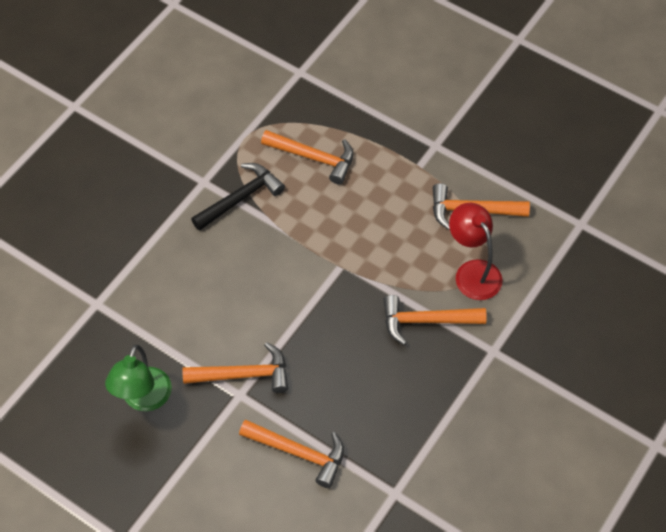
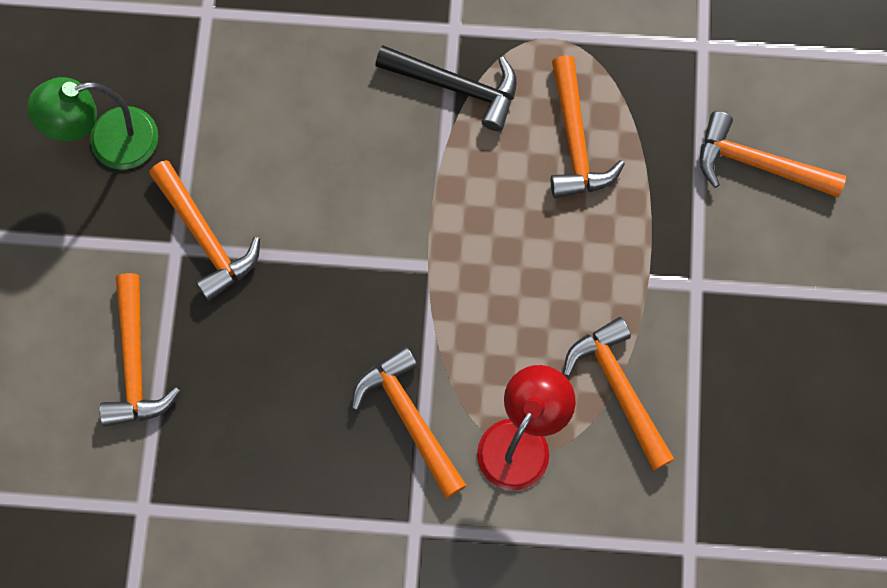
camera: 60 degrees right, 15 degrees up
(385, 83) = (757, 164): none -> orange hammer

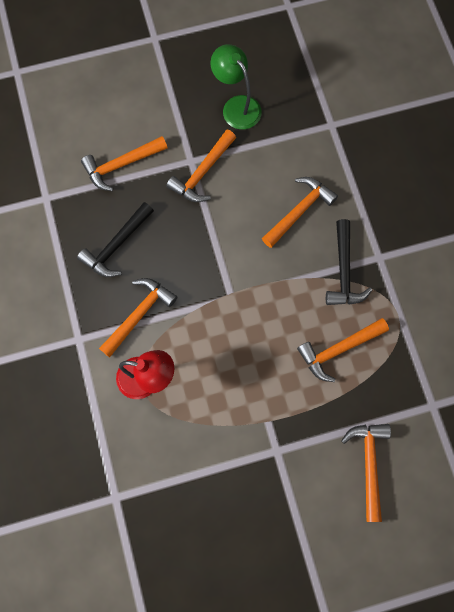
camera: 70 degrees right, 0 degrees up
(277, 416) = (116, 245): none -> black hammer
(618, 389) = (196, 425): orange hammer -> orange hammer (299, 211)

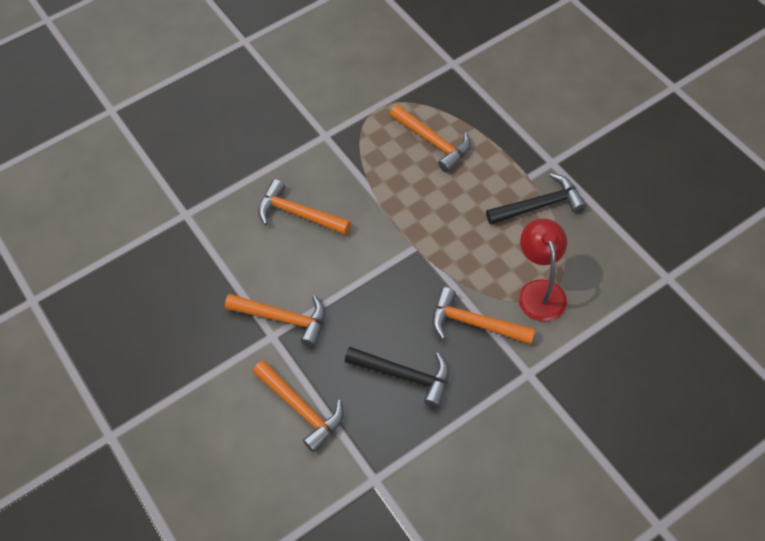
camera: 105 degrees left, 15 degrees down
(236, 106) = (186, 312): green lamp -> none
(344, 271) = (351, 159): black hammer -> black hammer (539, 205)
(368, 464) = (528, 93): orange hammer -> none

